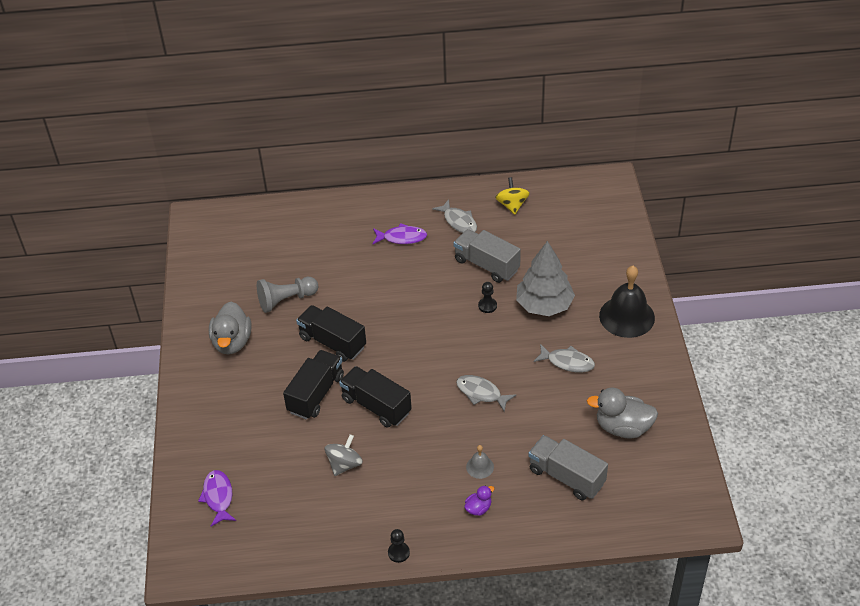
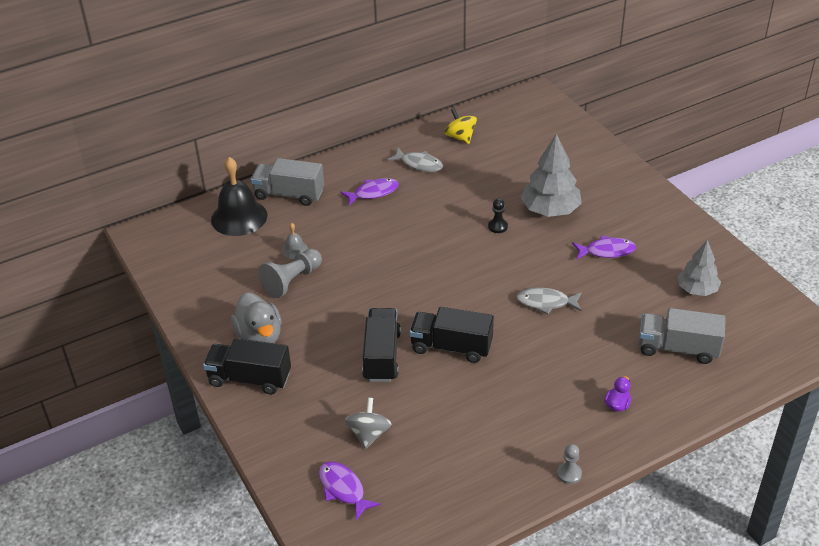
camera: 25 degrees left, 5 degrees down
(332, 342) = (367, 304): black truck -> black truck (249, 378)
(344, 464) = (456, 411): grey spinning top -> grey spinning top (369, 434)
(398, 553) = (569, 474): black pawn -> grey pawn
(480, 467) = (591, 367): grey bell -> grey bell (295, 250)
(486, 265) = (472, 193): grey truck -> grey truck (289, 194)
(567, 362) = (606, 251): grey fish -> purple fish
(623, 427) = (697, 289): grey duck -> grey tree
(627, 316) = (631, 197): black bell -> black bell (239, 217)

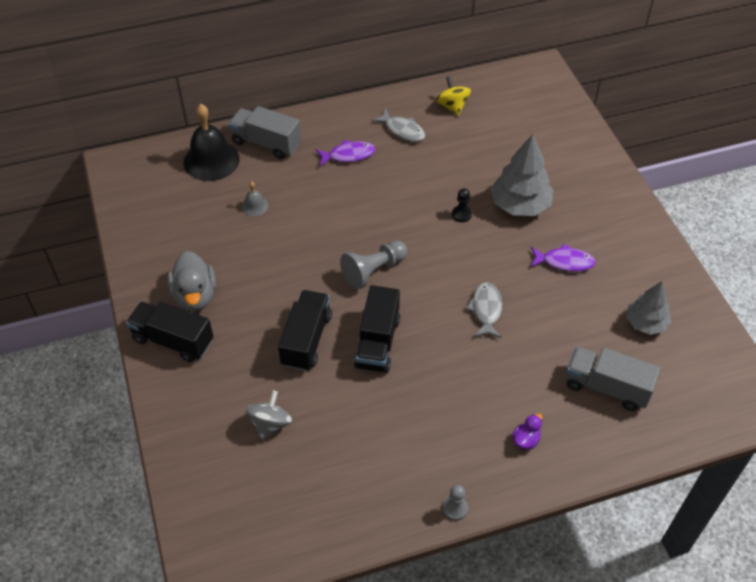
camera: 10 degrees right, 10 degrees up
(292, 281) = (243, 240): grey pawn -> grey pawn (373, 271)
(343, 489) = (229, 480): purple fish -> none
(451, 347) = (377, 342): black truck -> black truck turned 105 degrees counterclockwise
(546, 302) = (486, 310): grey fish -> grey fish turned 75 degrees clockwise

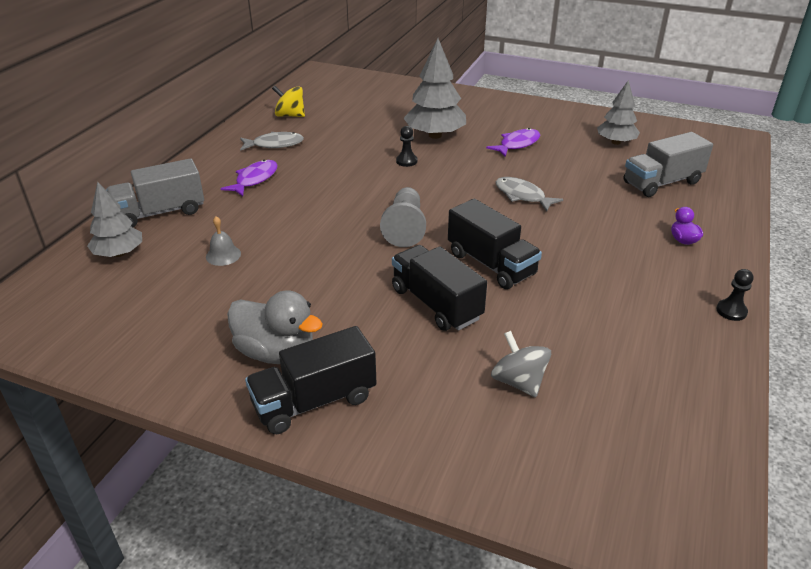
camera: 50 degrees left, 15 degrees down
(211, 160) = (119, 253): black bell -> grey tree
(455, 508) = (731, 311): grey pawn -> black pawn

